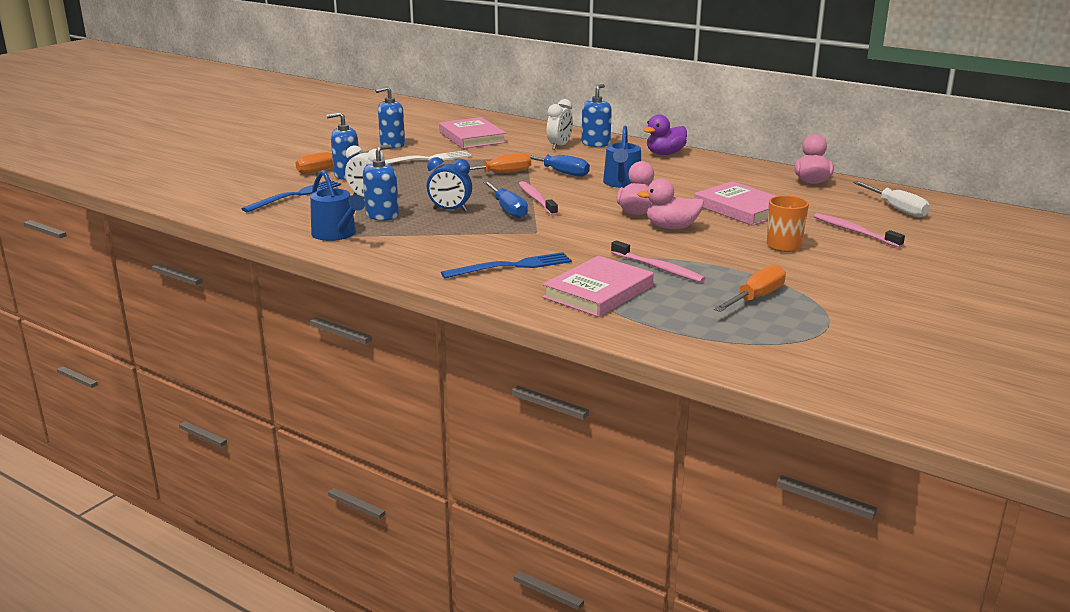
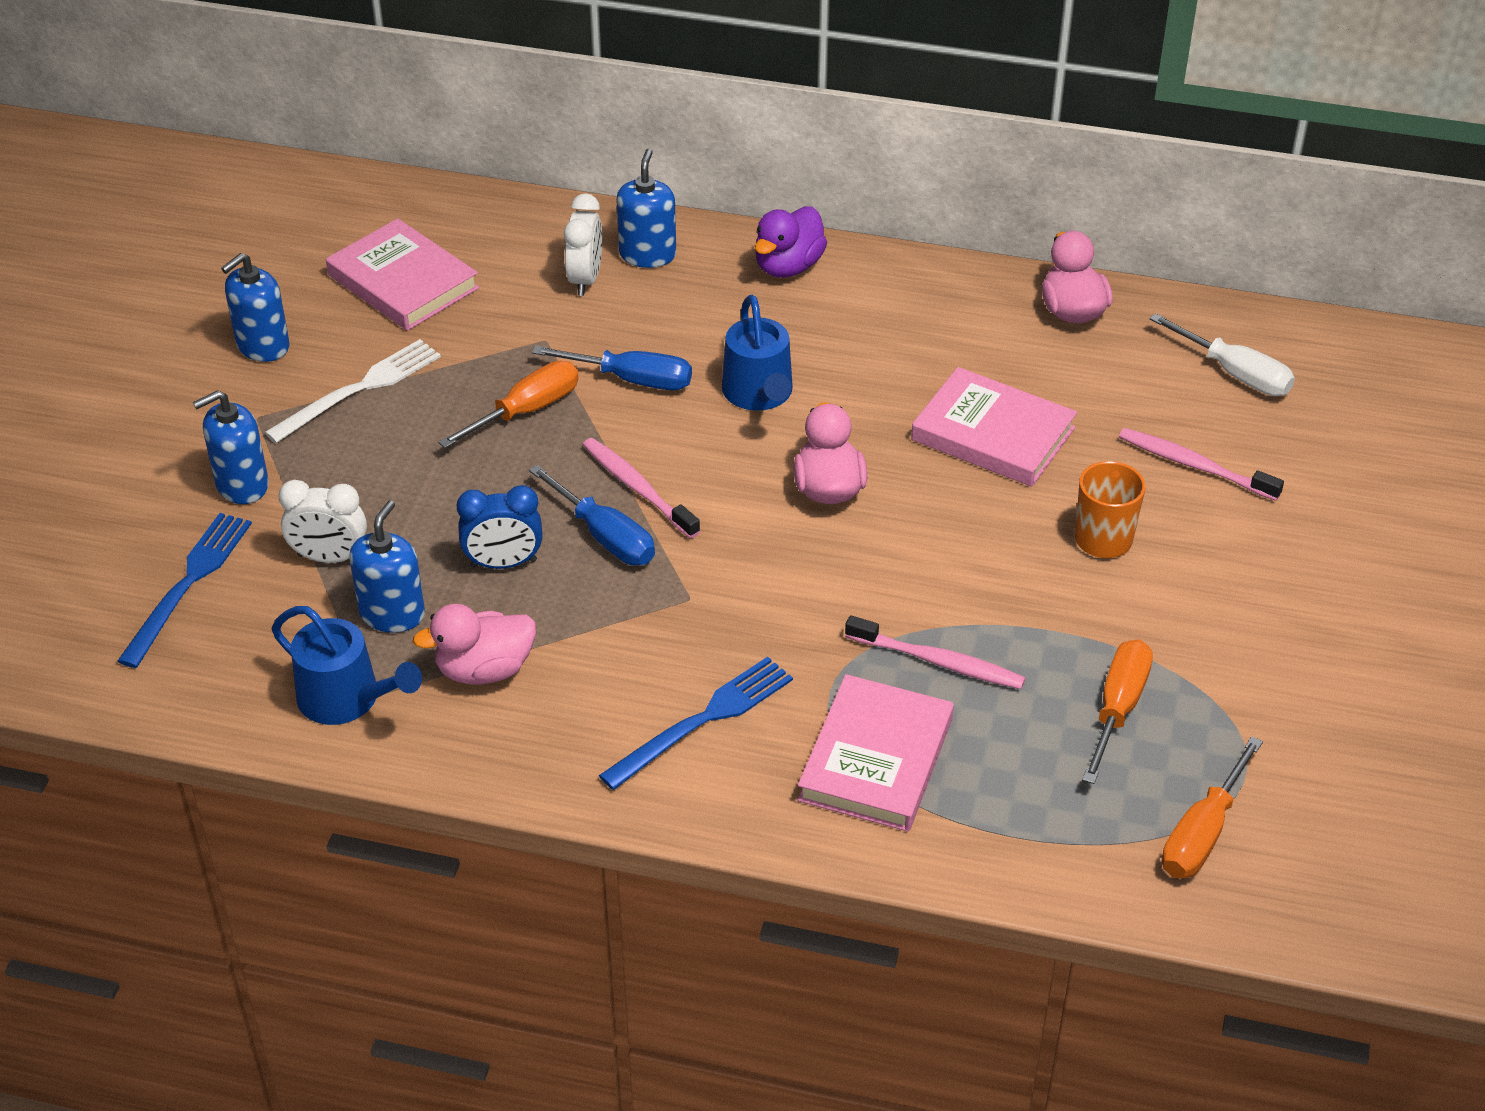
camera: 20 degrees left, 20 degrees up
(328, 169) = (191, 471): orange screwdriver -> orange screwdriver (1202, 833)
(671, 227) = (905, 526): pink duck -> pink duck (484, 670)

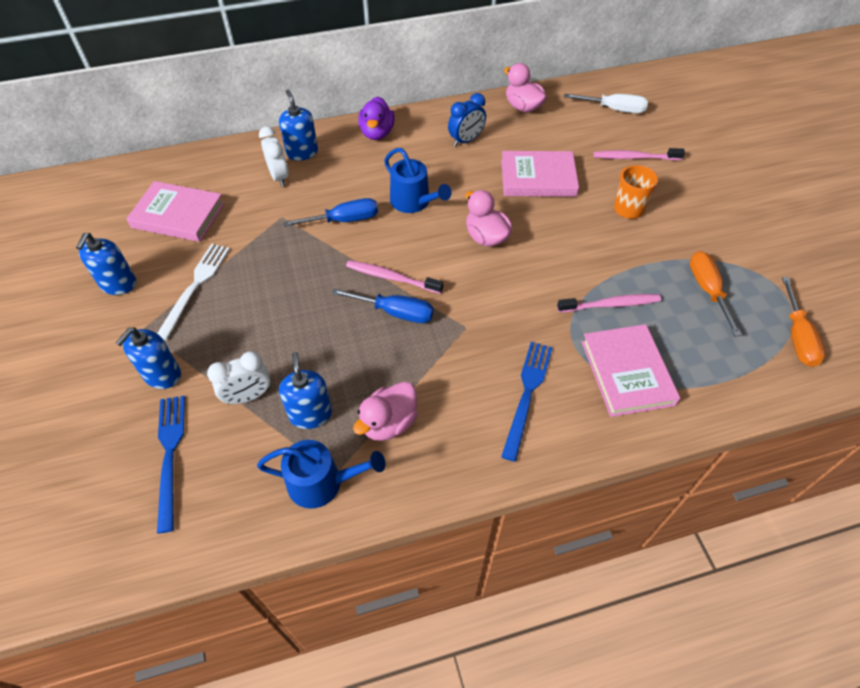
camera: 30 degrees left, 10 degrees up
(503, 563) = (352, 353): blue clock -> blue clock (466, 140)
(526, 411) = (300, 260): orange screwdriver -> none

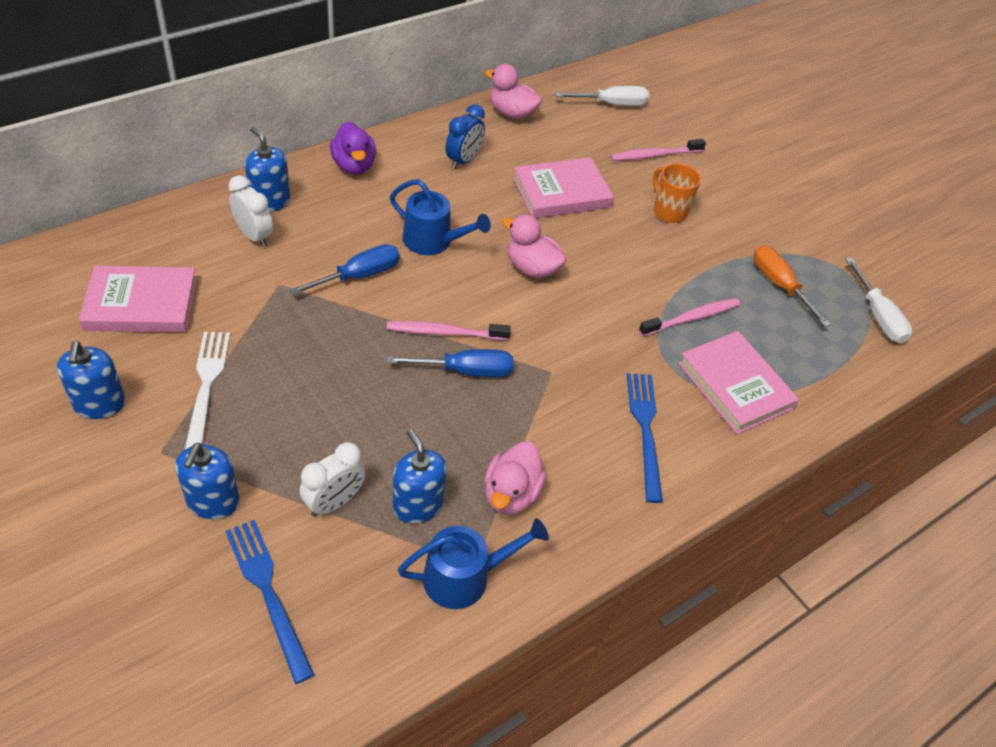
camera: 25 degrees left, 5 degrees down
(797, 336) = (877, 316): orange screwdriver -> white screwdriver

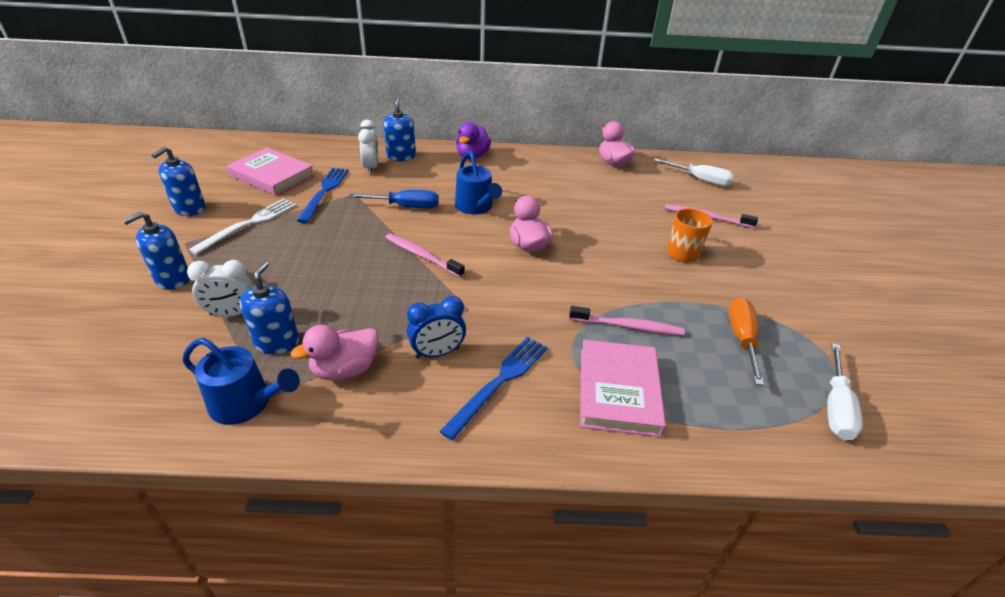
camera: 40 degrees right, 10 degrees down
(268, 592) = (129, 341): blue fork -> blue fork (324, 192)
(463, 160) = (548, 175): blue clock -> blue clock (437, 353)
(465, 371) = (408, 282): blue screwdriver -> none
(561, 192) = (602, 213): pink book -> none

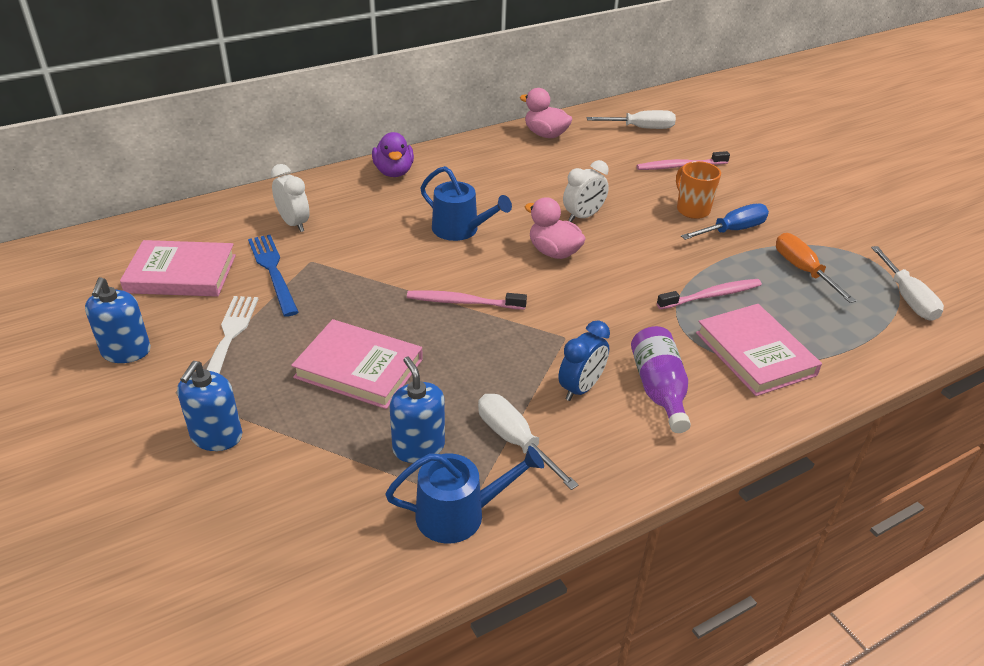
camera: 30 degrees left, 0 degrees up
(232, 313) = (335, 441): white clock -> white clock (583, 216)
(302, 272) = (359, 368): none -> pink book
(345, 369) = (515, 441): pink duck -> white screwdriver
(401, 156) = (313, 198): blue soap dispenser -> none
(405, 206) = (386, 256): blue screwdriver -> blue screwdriver (732, 230)
(499, 382) = (659, 389): blue fork -> purple bottle

